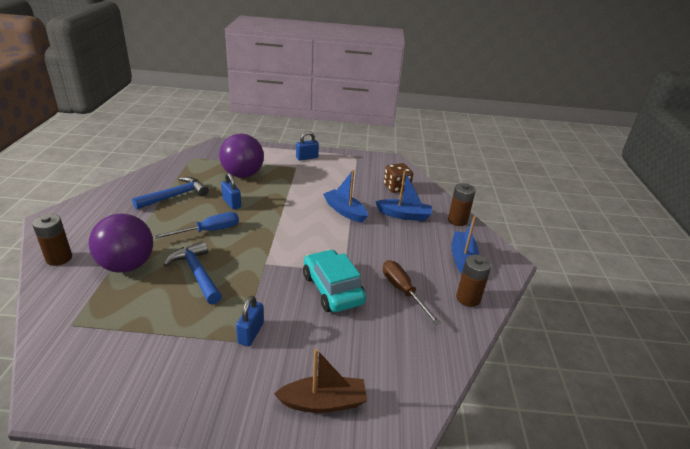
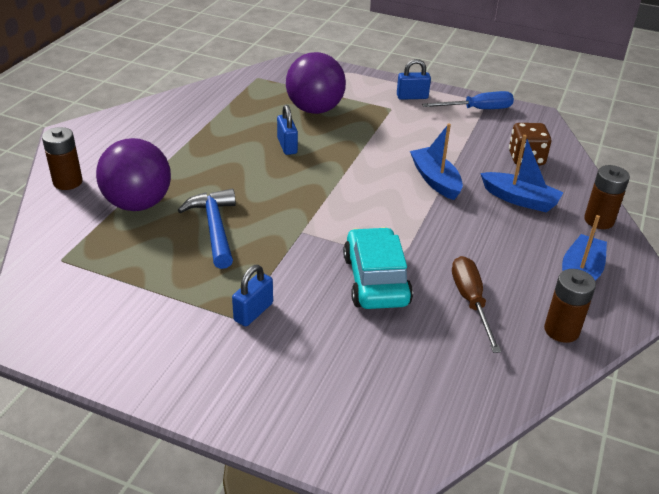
camera: 20 degrees right, 5 degrees up
(175, 196) = (220, 126): blue hammer -> none
(209, 231) = (246, 178): blue screwdriver -> blue screwdriver (477, 109)
(323, 402) = (310, 410): brown boat -> none

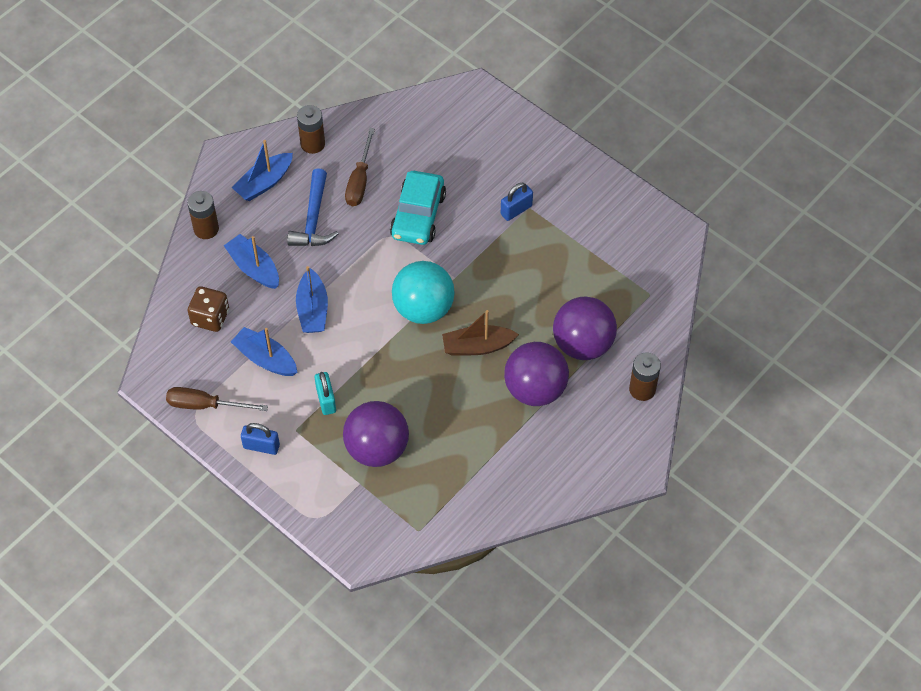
camera: 160 degrees left, 20 degrees up
(182, 164) = (535, 389): none -> purple ball
(215, 228) = (524, 299): blue hammer -> blue hammer (313, 219)
(252, 183) = (477, 346): none -> brown boat
(287, 146) = (428, 393): blue padlock -> none
(323, 201) = (423, 308): none -> turquoise ball
(378, 128) = (326, 400): none -> turquoise padlock
(451, 142) = (265, 359): none -> blue boat
(477, 109) = (205, 405): blue screwdriver -> brown screwdriver

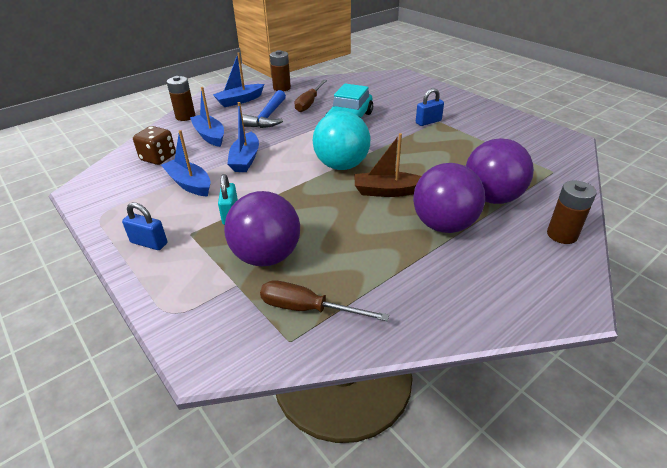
camera: 10 degrees right, 20 degrees down
(205, 405) = (116, 209): brown screwdriver -> brown screwdriver (308, 309)

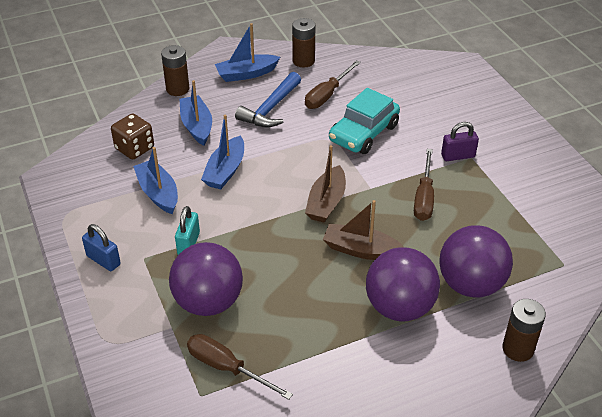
camera: 15 degrees right, 5 degrees up
(341, 165) = (326, 202): turquoise ball -> brown boat
(418, 149) = (424, 198): none -> brown screwdriver
(428, 122) = (458, 156): blue padlock -> purple padlock

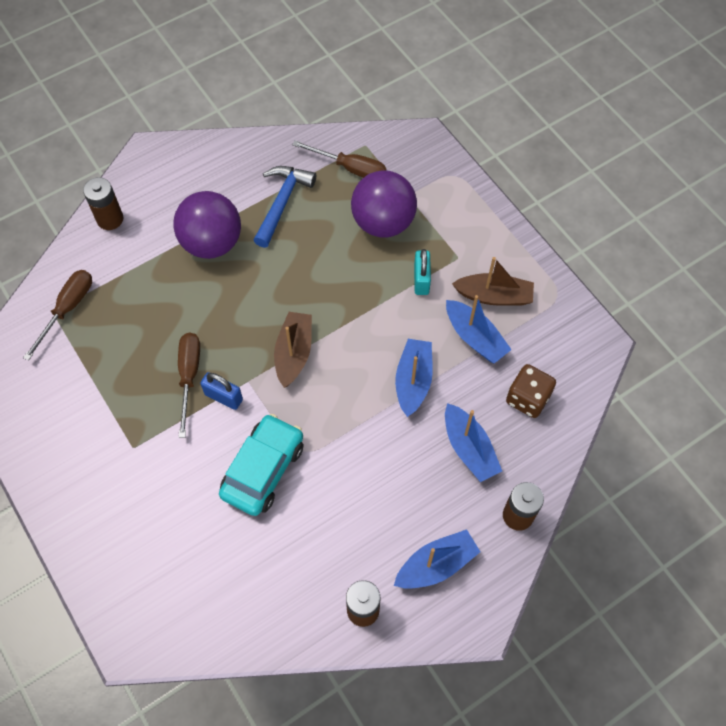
camera: 170 degrees right, 20 degrees up
(103, 260) = (494, 250): blue padlock -> blue padlock (223, 397)
(270, 108) = (387, 496): blue hammer -> blue hammer (282, 203)
(327, 95) = (318, 537): brown screwdriver -> brown screwdriver (67, 309)
(361, 250) = (252, 298): brown boat -> brown boat (494, 296)
(458, 156) = (148, 448): purple padlock -> none
(470, 284) = (146, 276): purple ball -> none

